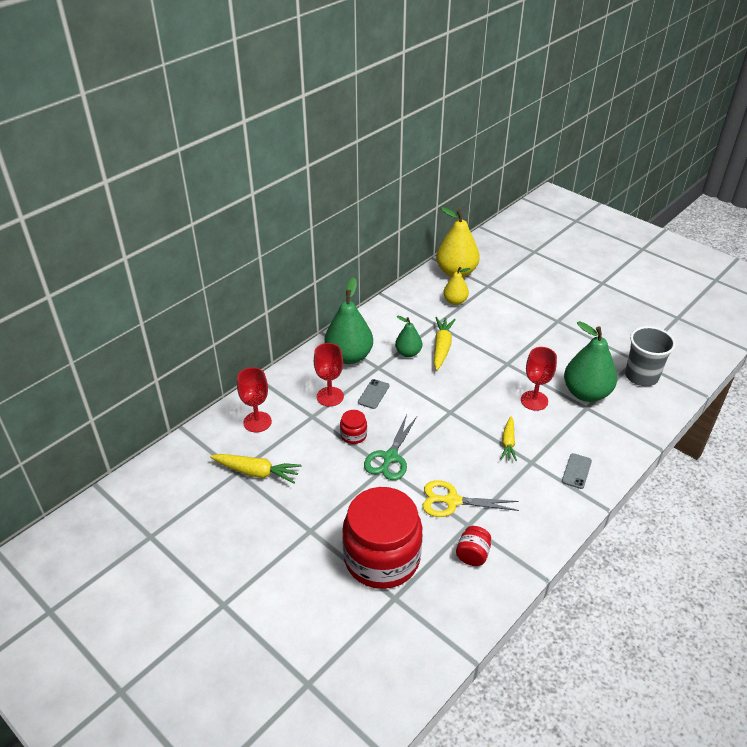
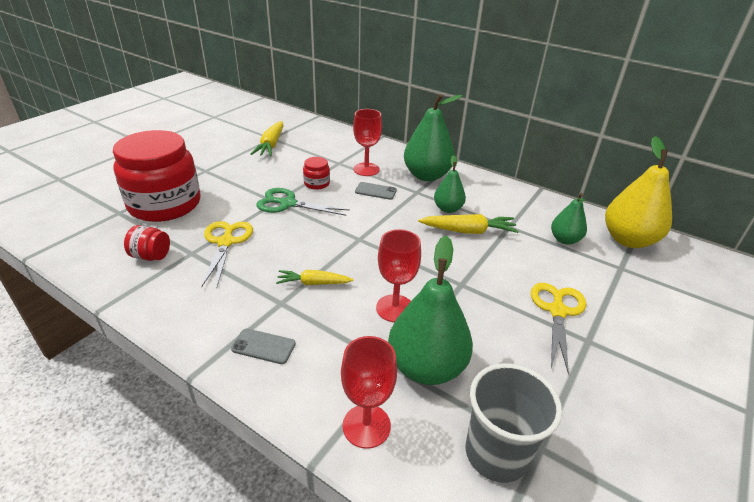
camera: 80 degrees right, 5 degrees down
(257, 422) = (328, 141): red goblet -> red goblet (366, 426)
(455, 301) = (564, 240): yellow pear -> green pear
(532, 326) = (557, 311): none -> yellow scissors

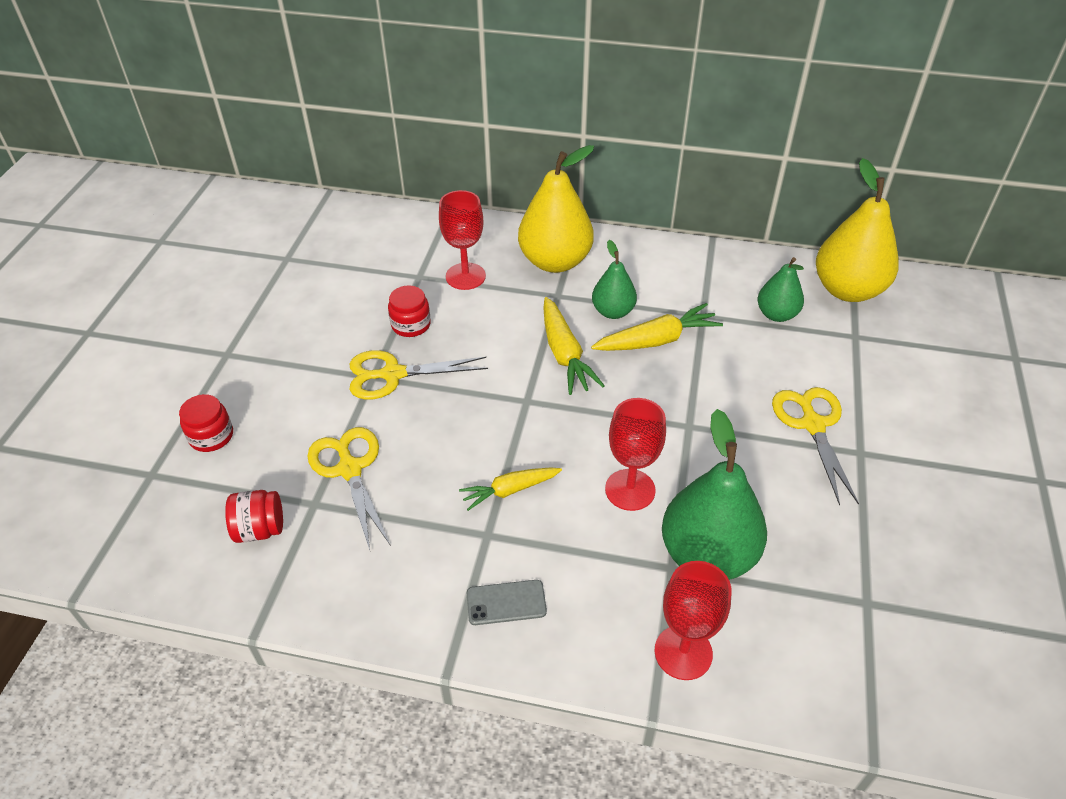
camera: 20 degrees left, 10 degrees up
(165, 204) = (211, 436): red jar -> red jar, size x0.40
(271, 145) = (295, 273): yellow carrot -> yellow carrot (564, 354)
(288, 204) = (393, 374): green scissors -> yellow scissors
(375, 191) = (501, 312): grey phone -> none
(427, 176) = (555, 262): green pear -> yellow pear
(496, 453) = (829, 627): grey cup -> none

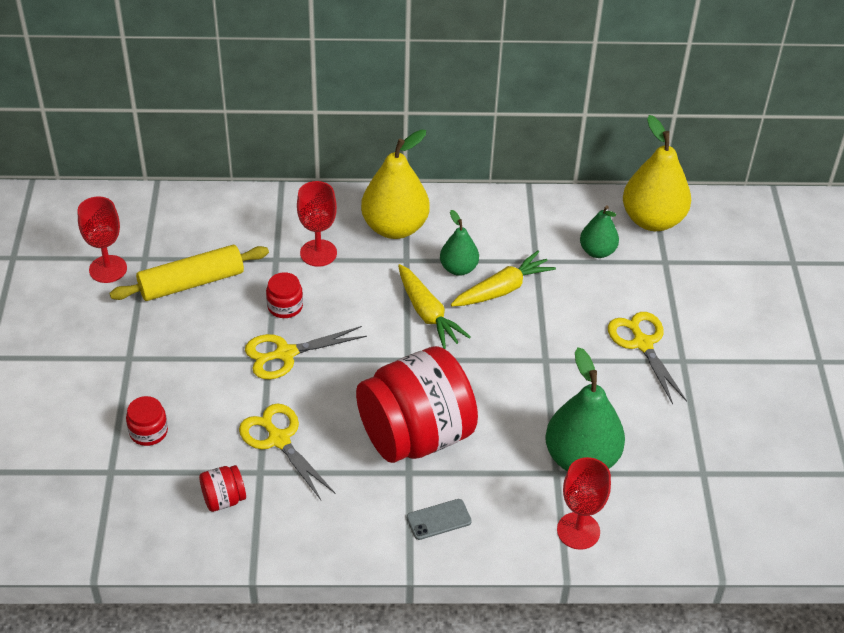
camera: 15 degrees left, 0 degrees up
(323, 288) = (191, 282): none -> yellow rolling pin
(510, 490) = (416, 435): yellow carrot -> red jar
(630, 490) = (511, 419): red goblet -> red goblet (108, 269)

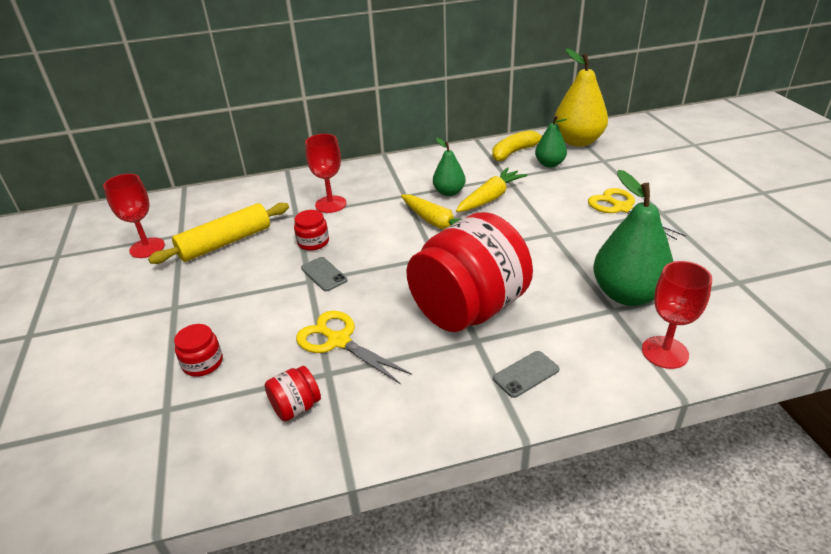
camera: 10 degrees left, 10 degrees down
(285, 354) = (324, 274): yellow scissors -> grey phone
(395, 227) = (387, 179): yellow pear -> none
(565, 219) = (514, 152): none -> yellow banana

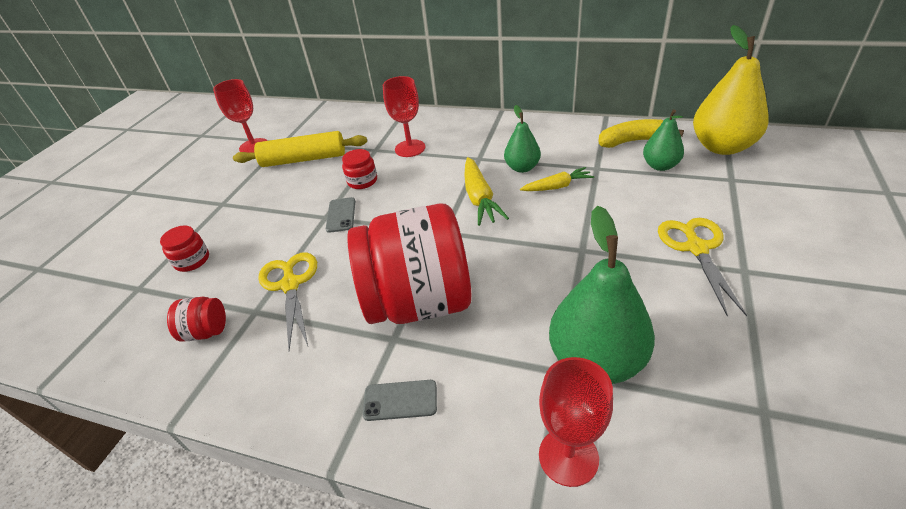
camera: 35 degrees right, 5 degrees up
(490, 198) = (557, 186): yellow carrot -> yellow carrot, size x0.67

